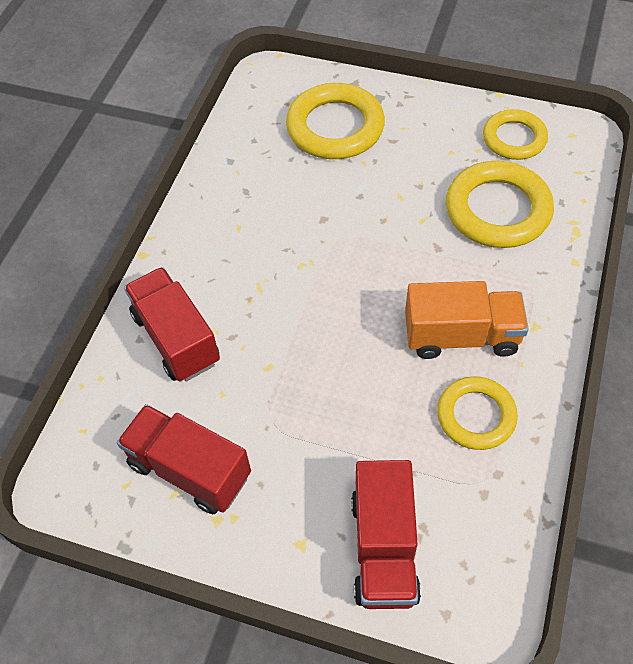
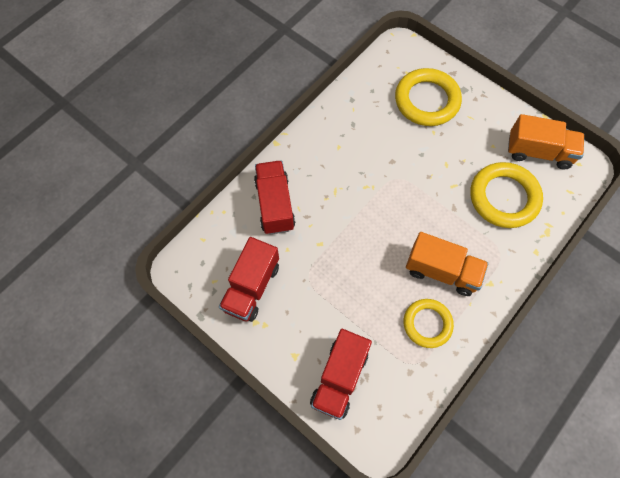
camera: 20 degrees right, 10 degrees up
(189, 470) = (251, 287): red truck -> red truck turned 120 degrees counterclockwise
(514, 138) = (538, 152): yellow ring -> orange truck

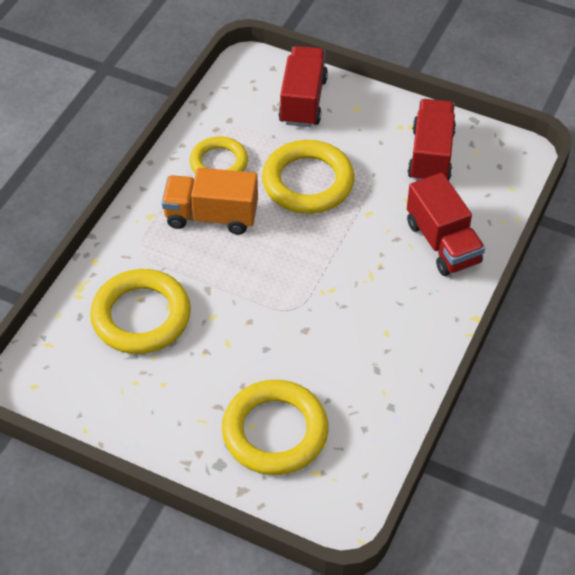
camera: 165 degrees right, 15 degrees down
(358, 285) = (308, 182): none -> yellow ring
(538, 152) = (94, 390): orange truck -> none

